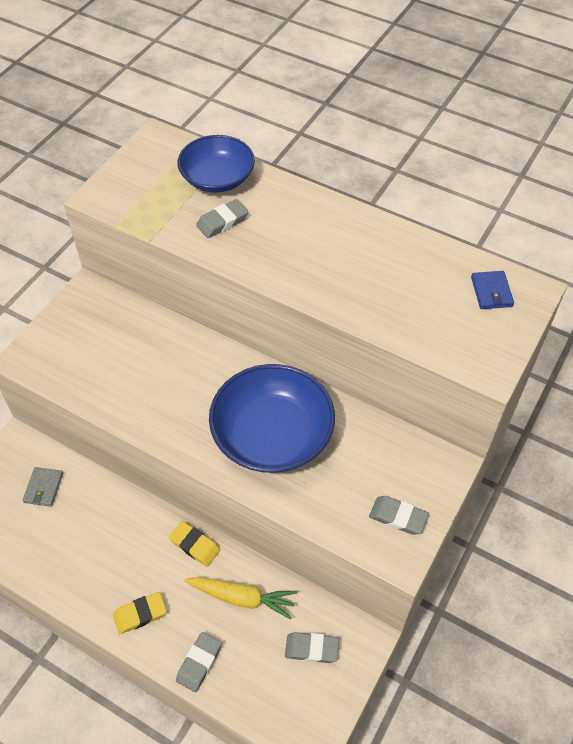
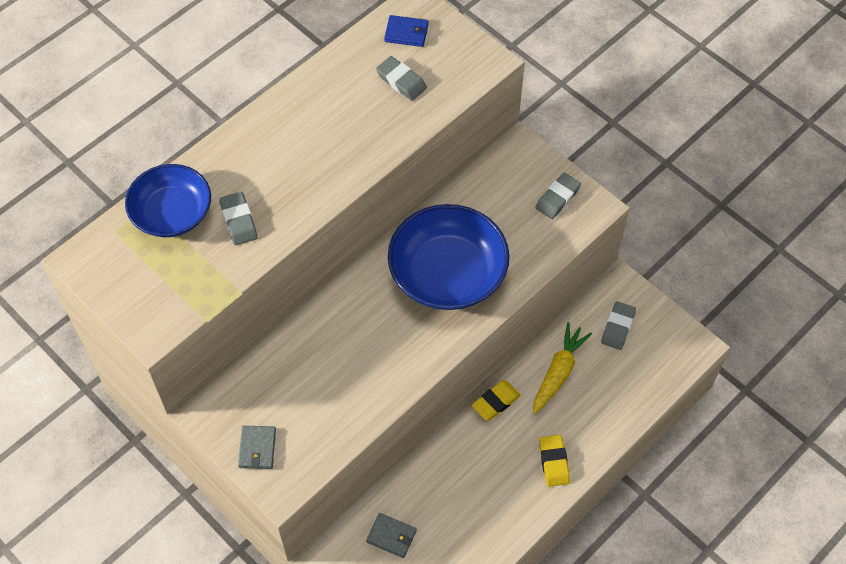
camera: 75 degrees left, 5 degrees up
(59, 333) = (257, 448): none -> grey wallet
(199, 663) = (611, 419): grey eraser -> grey eraser (401, 81)

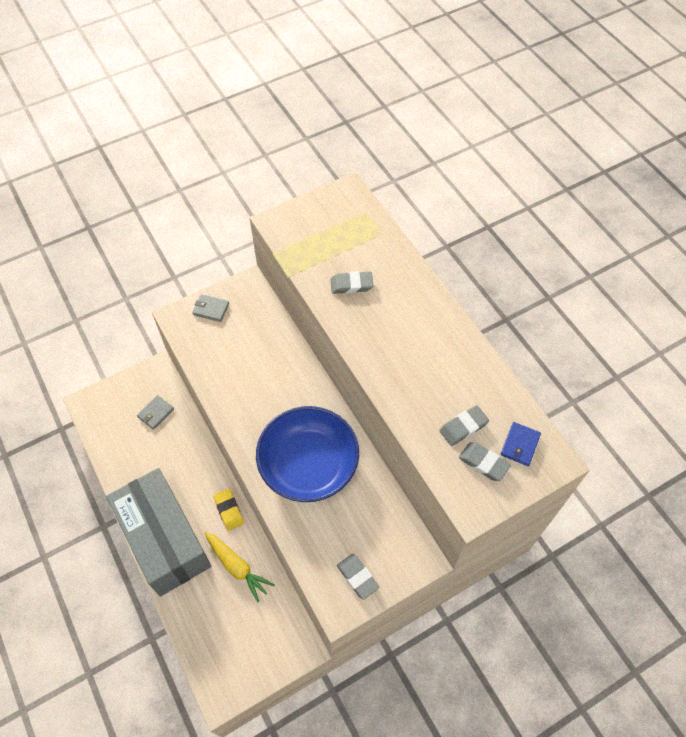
camera: 105 degrees right, 0 degrees up
(172, 213) = (371, 246): blue bowl -> none
(554, 462) = (164, 539): yellow eraser -> grey box
(618, 327) = (261, 631): grey eraser -> grey eraser (483, 463)

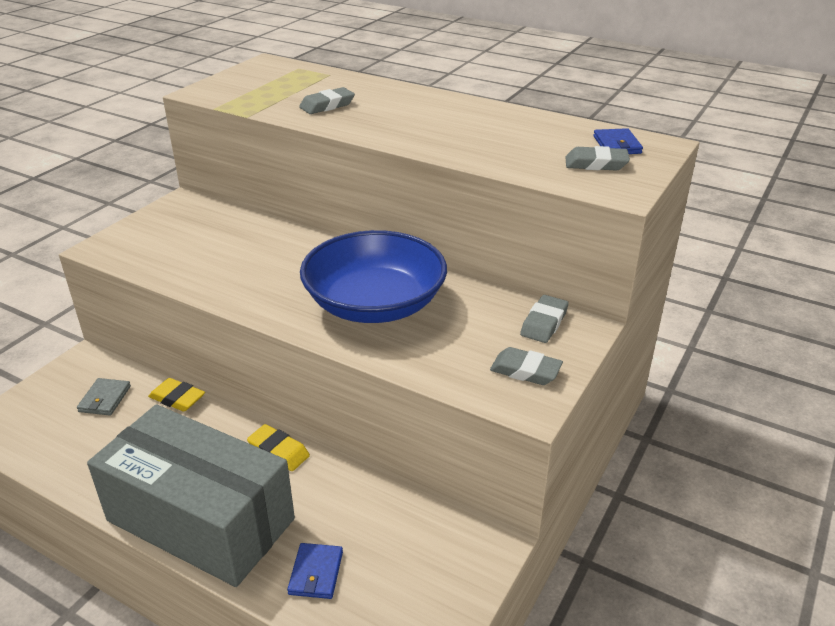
camera: 30 degrees left, 25 degrees down
(194, 434) = (177, 398): none -> yellow eraser
(202, 610) = (316, 573): none -> blue wallet
(211, 309) = (144, 230): grey wallet -> none
(237, 567) = (333, 503): yellow carrot -> none
(463, 427) = (548, 150): grey eraser -> grey eraser (544, 323)

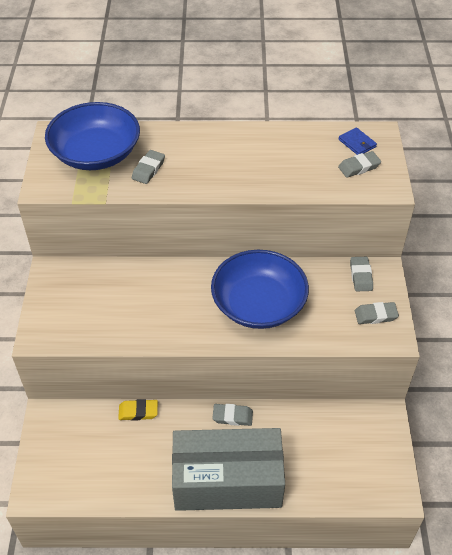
camera: 30 degrees left, 15 degrees up
(104, 399) = (91, 435): grey wallet -> none
(279, 451) = (232, 416): yellow eraser -> grey eraser
(288, 83) = (96, 153): none -> blue bowl
(316, 573) = (314, 477): blue wallet -> none

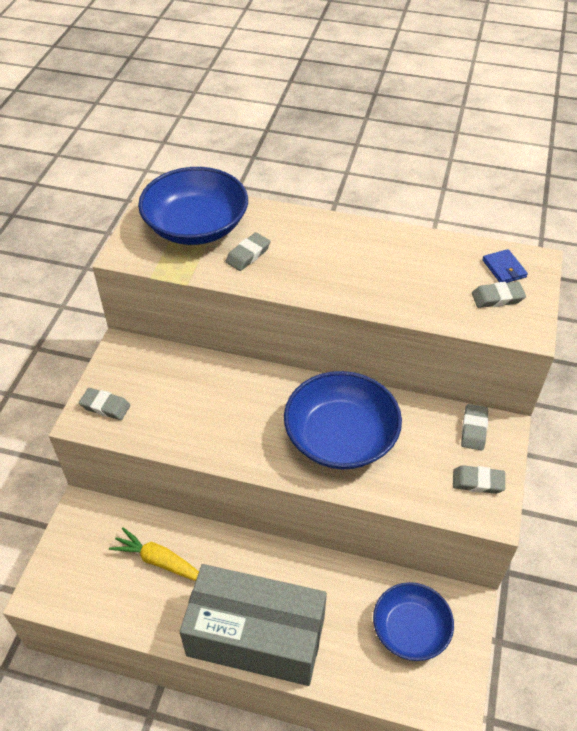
camera: 15 degrees right, 0 degrees up
(128, 442) = (159, 561): none -> yellow carrot
(138, 412) = (181, 529): yellow eraser -> none
(232, 416) = (285, 560): grey eraser -> grey eraser (105, 406)
(347, 445) = (410, 629): none -> blue bowl

